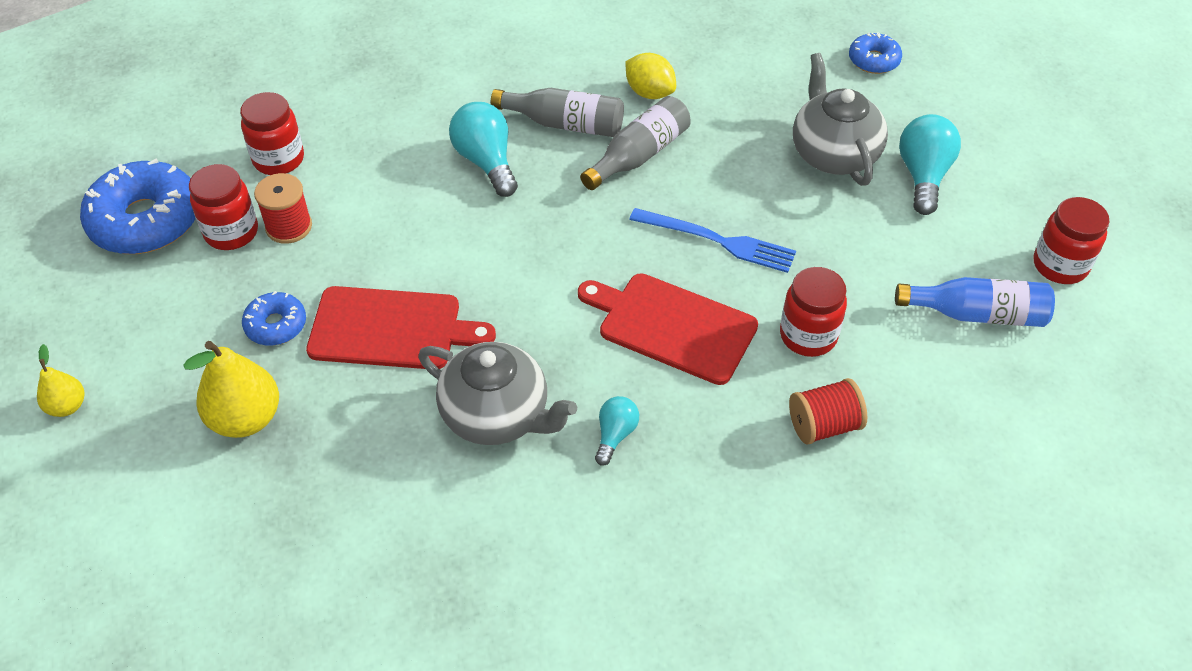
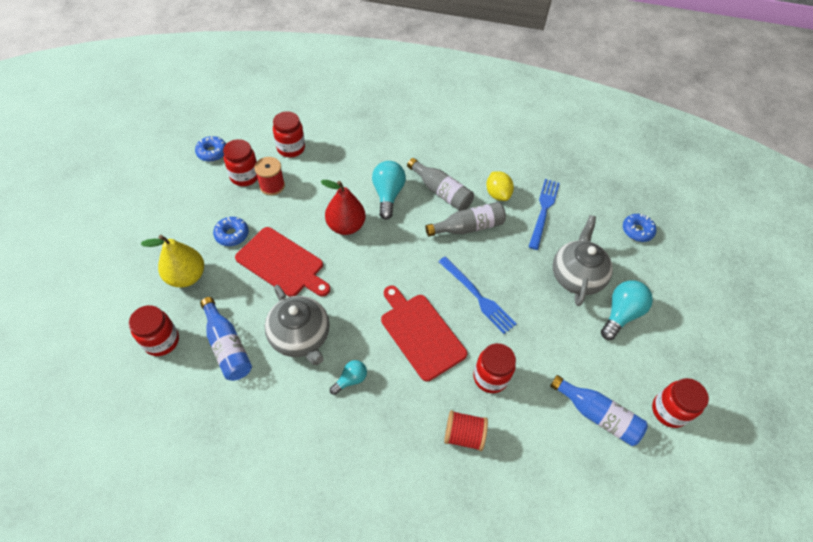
camera: 25 degrees right, 5 degrees up
(67, 406) = (117, 230): yellow pear -> none
(146, 220) = (212, 152): blue donut -> blue donut, size x0.51
(276, 528) = (161, 341): none -> red jar
(391, 483) = (227, 346): none -> blue bottle
(453, 233) = (346, 226): none -> red pear
(731, 87) = (543, 211): none -> blue fork

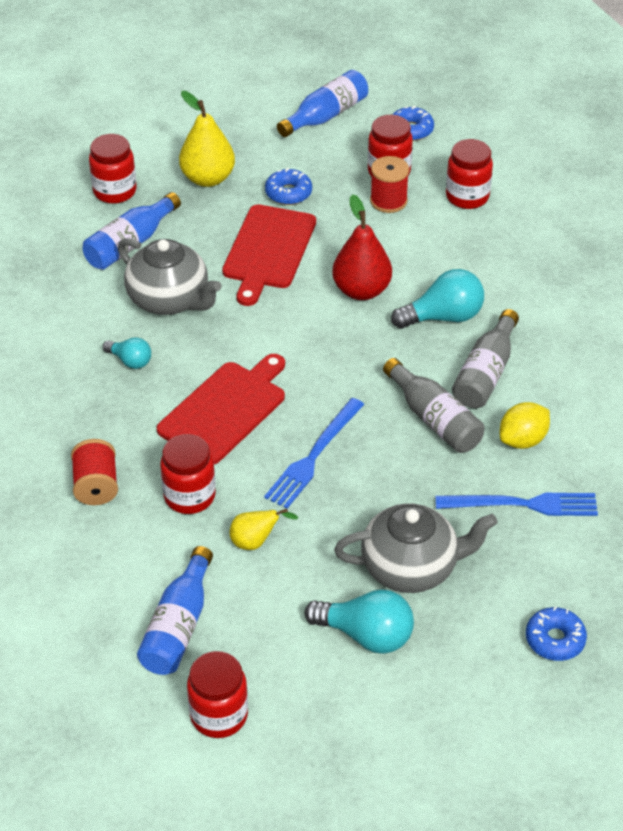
camera: 75 degrees right, 10 degrees down
(167, 189) = (326, 115): none -> blue bottle
(300, 337) = (169, 300): grey teapot -> grey teapot turned 90 degrees counterclockwise
(538, 350) = (255, 542): none -> yellow pear

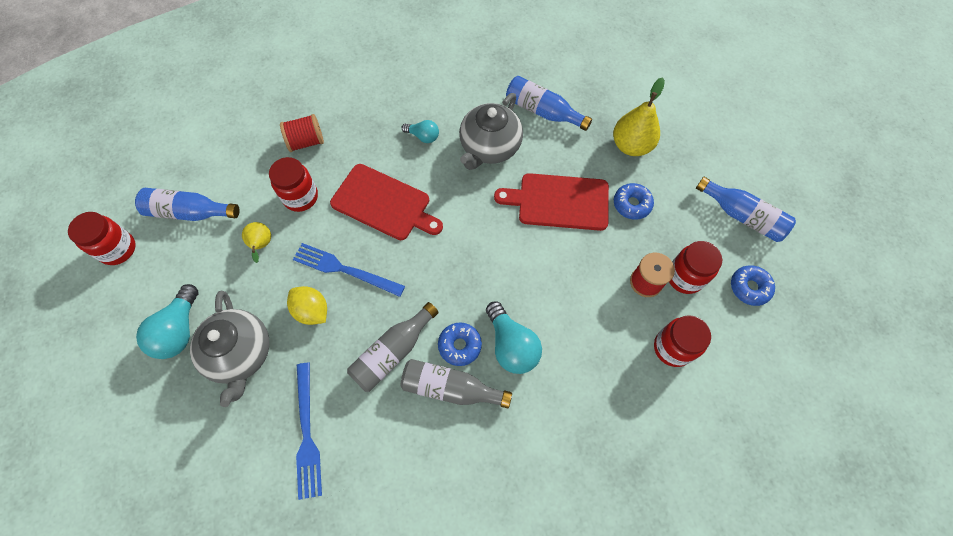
camera: 80 degrees right, 20 degrees up
(115, 191) = (597, 90): red jar -> none
(130, 361) = (423, 136): turquoise light bulb -> turquoise light bulb turned 90 degrees counterclockwise
(361, 290) = (529, 276): red pear -> none
(522, 440) = (377, 427): yellow lemon -> yellow lemon (312, 311)
(555, 640) = (171, 472): blue donut -> blue donut (460, 345)

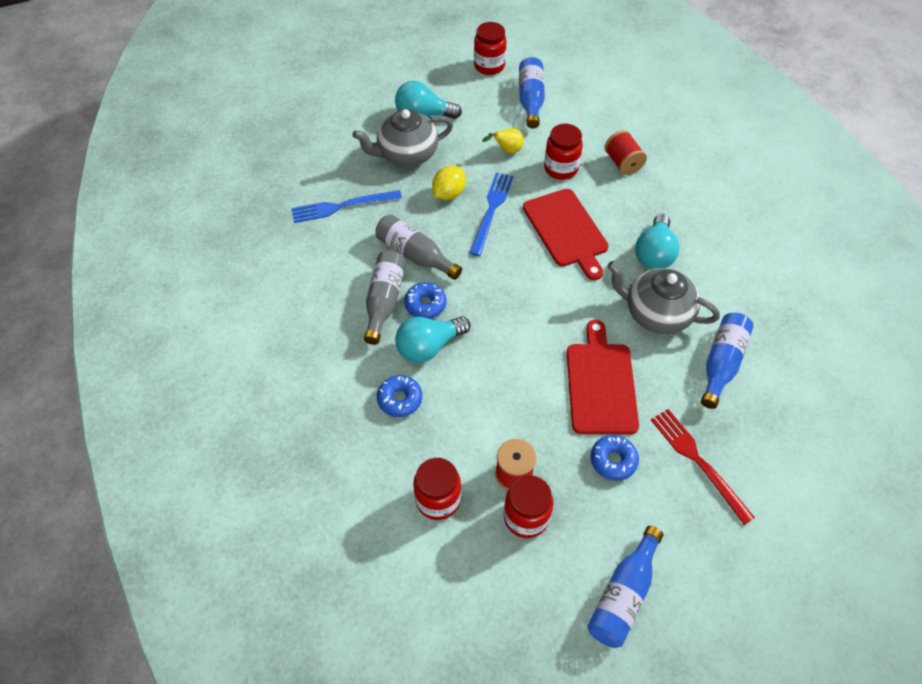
camera: 85 degrees right, 10 degrees down
(384, 203) = (566, 230): red cutting board -> red cutting board turned 45 degrees counterclockwise
(423, 136) = (654, 253): turquoise light bulb -> turquoise light bulb, size x1.73
(631, 145) = (698, 461): yellow pear -> red fork
(749, 287) = (522, 594): blue donut -> blue donut (400, 399)

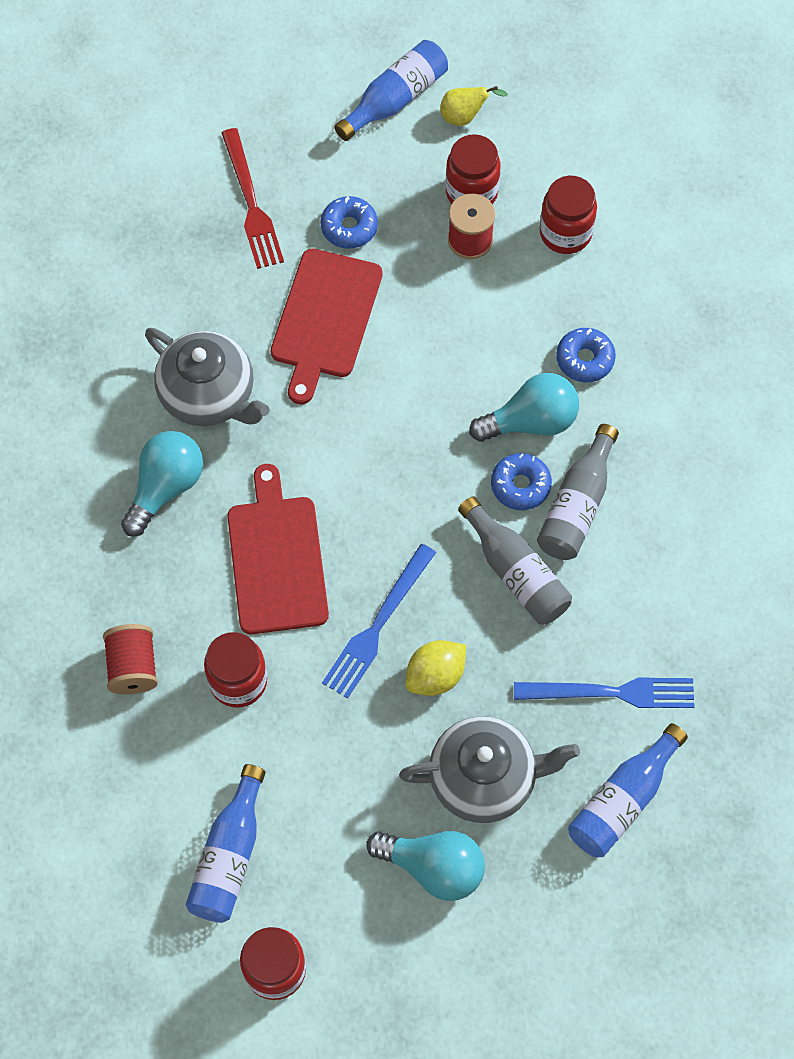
camera: 165 degrees left, 10 degrees up
(507, 150) = (312, 744): yellow pear -> yellow pear (464, 116)
(721, 363) = (160, 308): blue bottle -> blue bottle (623, 800)

